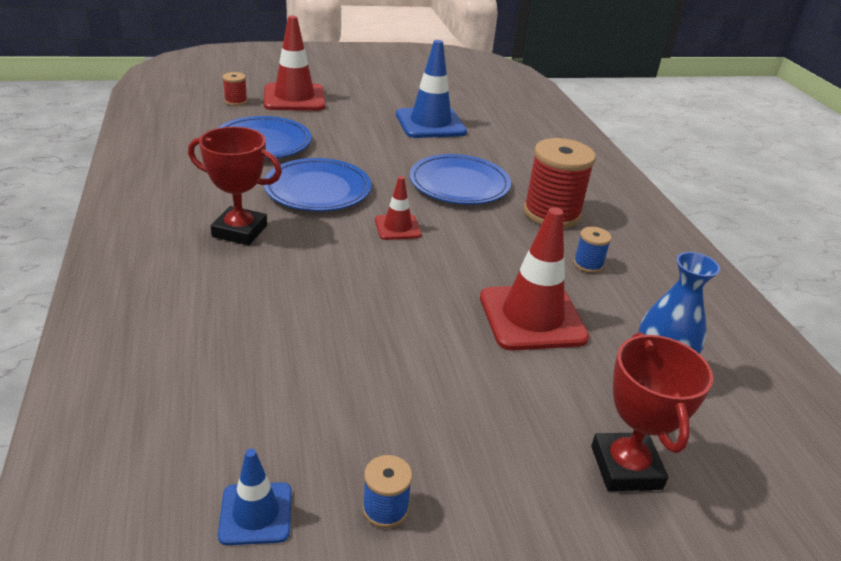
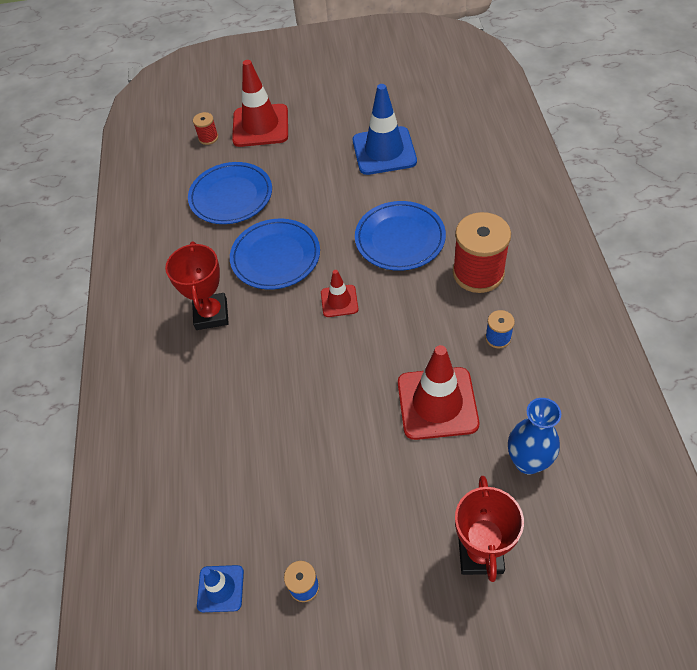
camera: 15 degrees right, 20 degrees up
(240, 231) = (211, 314): red trophy -> red trophy turned 60 degrees clockwise

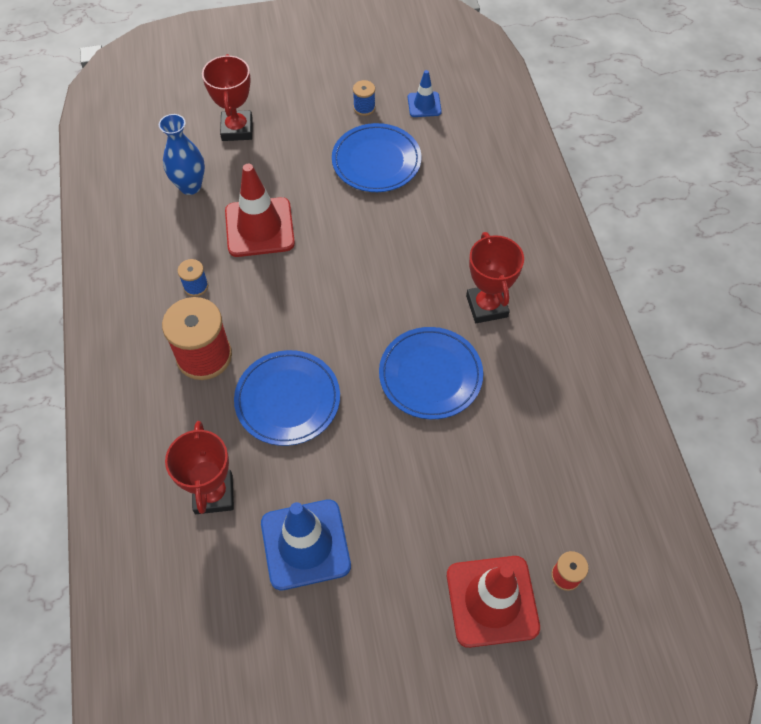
camera: 170 degrees right, 5 degrees up
(231, 196) = (504, 464): blue plate -> blue plate (376, 161)
(339, 301) = (353, 322): red traffic cone -> none
(454, 177) = (213, 494): none -> red trophy

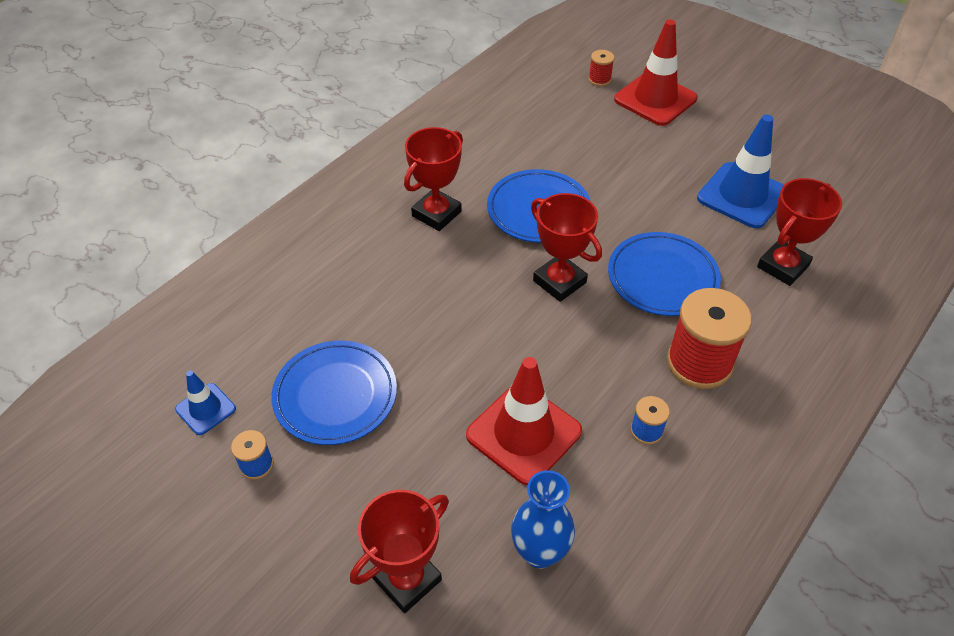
camera: 130 degrees left, 10 degrees down
(348, 332) = (559, 281): none -> red trophy

